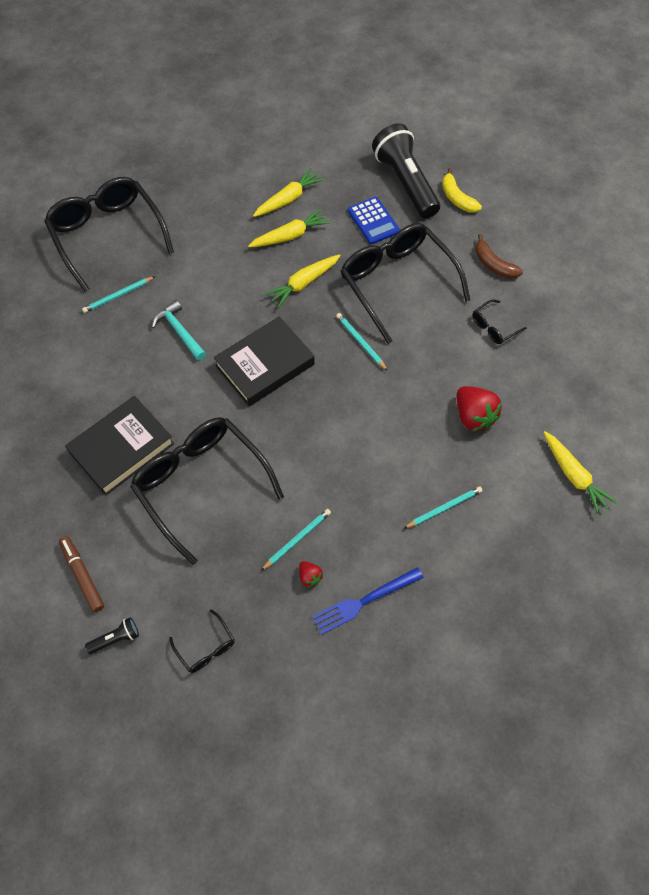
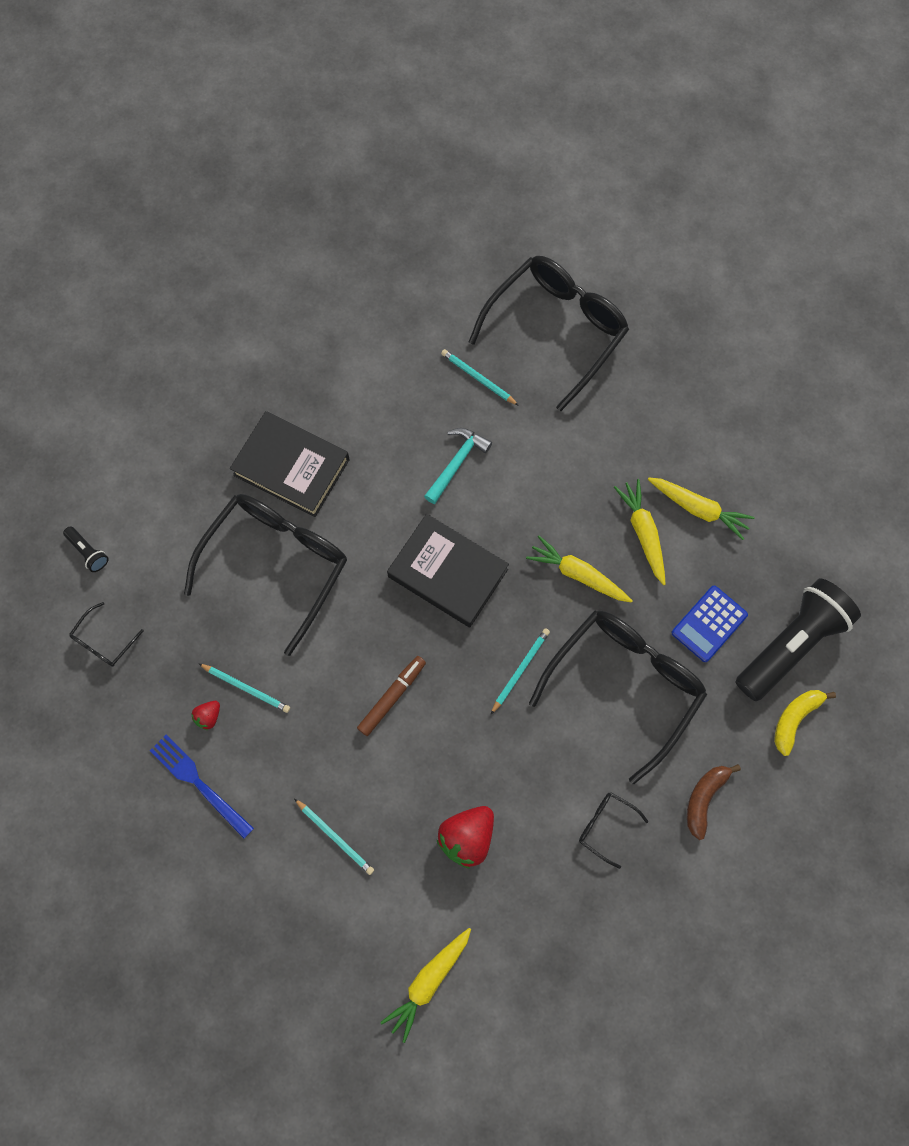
camera: 70 degrees right, 10 degrees up
(82, 575) = (142, 492): brown marker -> brown marker (392, 697)
(290, 236) = (643, 532): yellow carrot -> yellow carrot turned 150 degrees counterclockwise

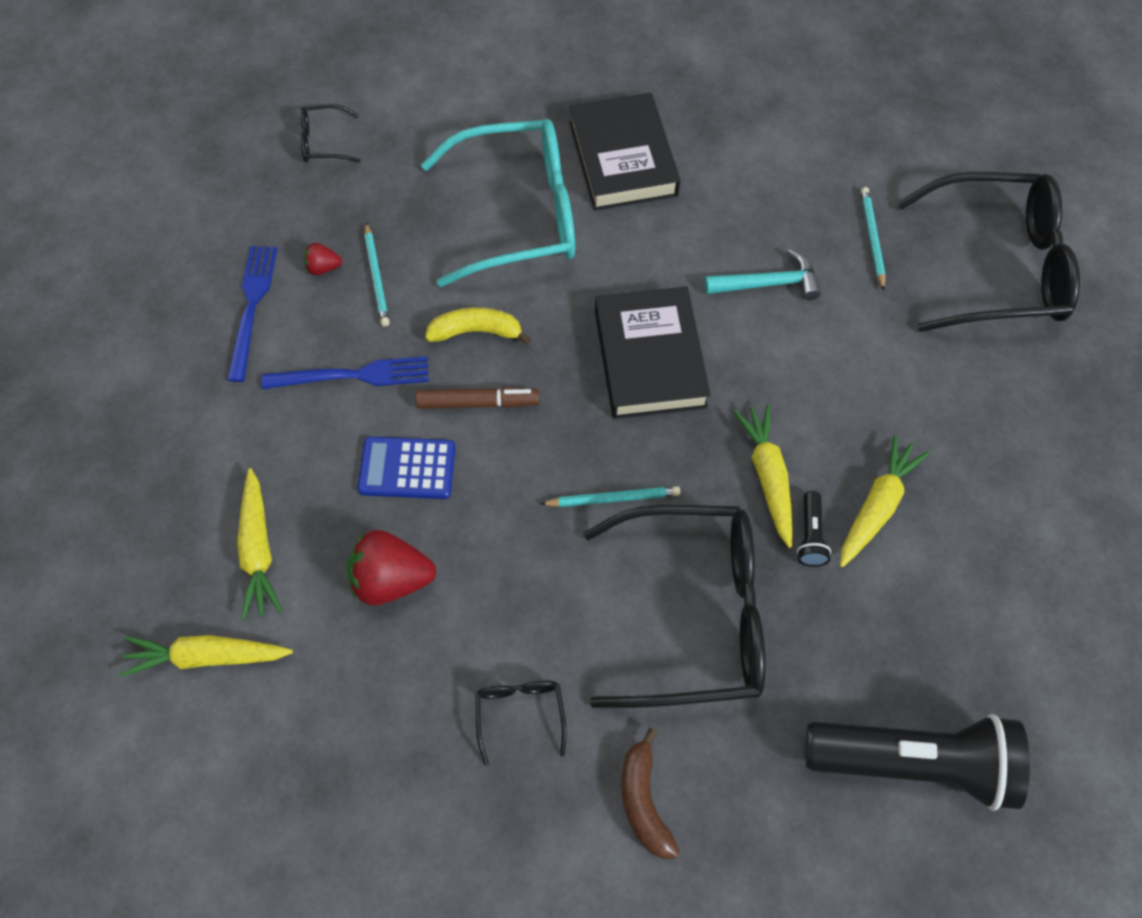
camera: 50 degrees right, 10 degrees down
(88, 552) = (394, 74): black flashlight -> black flashlight (810, 536)
(277, 563) = (519, 214): black glasses -> turquoise glasses
(308, 757) = (353, 375): none -> blue fork
(335, 837) = (292, 457): turquoise pencil -> none
(698, 509) = (961, 543): yellow carrot -> yellow carrot (258, 551)
(704, 798) = (644, 801): brown banana -> brown banana turned 90 degrees counterclockwise
(709, 624) = (846, 652): blue calculator -> blue calculator (407, 468)
(794, 719) = (831, 837): yellow banana -> yellow banana (476, 331)

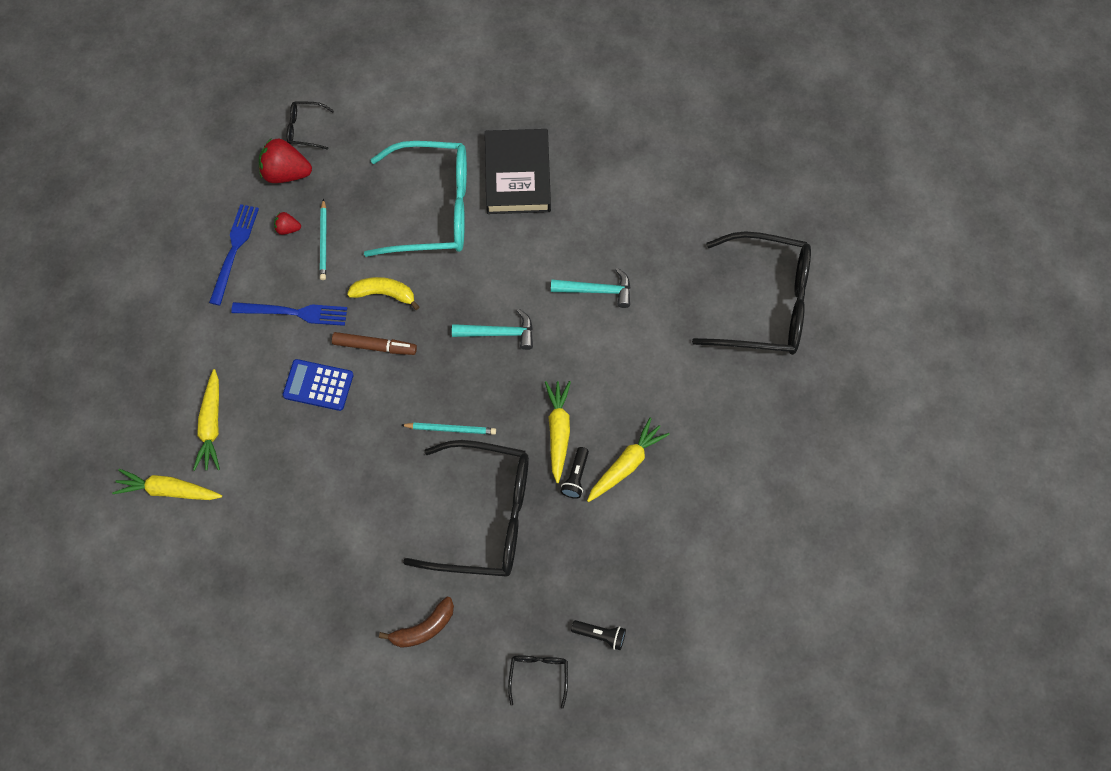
camera: 10 degrees right, 5 degrees up
(391, 580) = (294, 459): red strawberry -> red strawberry (286, 173)
(520, 714) = (358, 560): black glasses -> black glasses (538, 675)
(644, 801) = (424, 628): brown banana -> brown banana turned 120 degrees counterclockwise
(649, 358) = (499, 333): black book -> turquoise hammer
(871, 239) = (681, 267): turquoise pencil -> none
(913, 763) = (600, 635): black flashlight -> black flashlight, size x0.40

